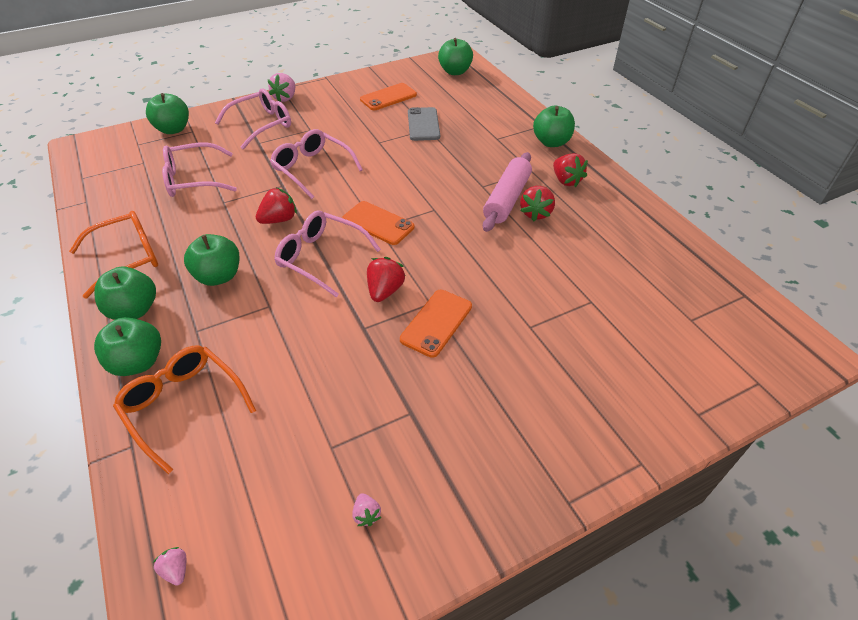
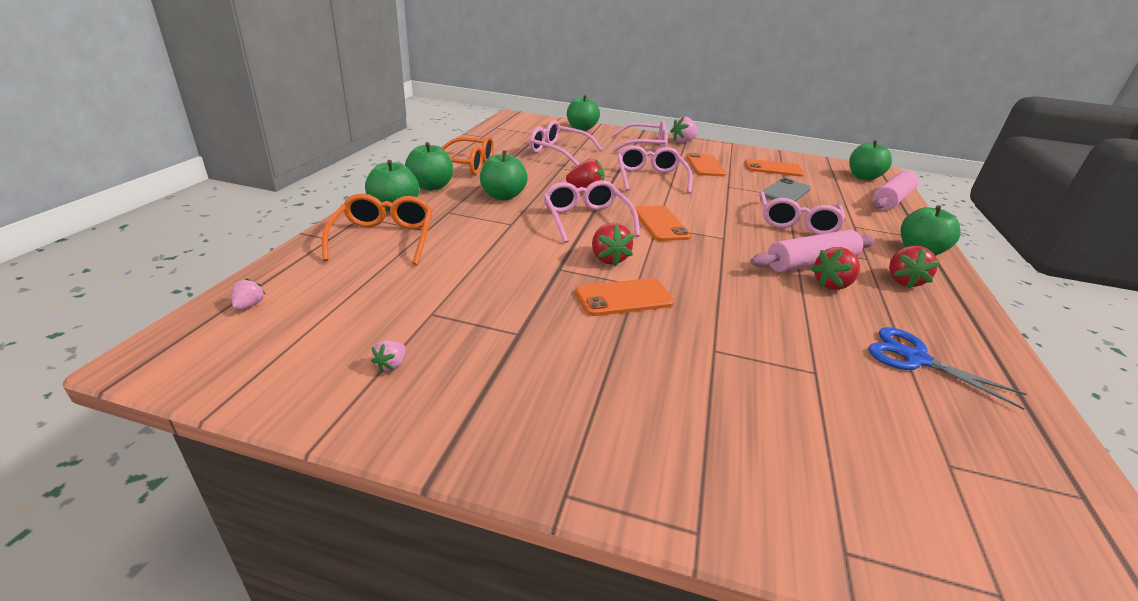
camera: 40 degrees right, 15 degrees down
(336, 124) = (705, 165): none -> orange phone
(385, 291) = (608, 259): red strawberry -> red strawberry turned 105 degrees clockwise
(461, 158) = (796, 222): none -> pink glasses
(493, 91) = (891, 200): none -> pink rolling pin
(623, 250) = (915, 358): none -> blue scissors

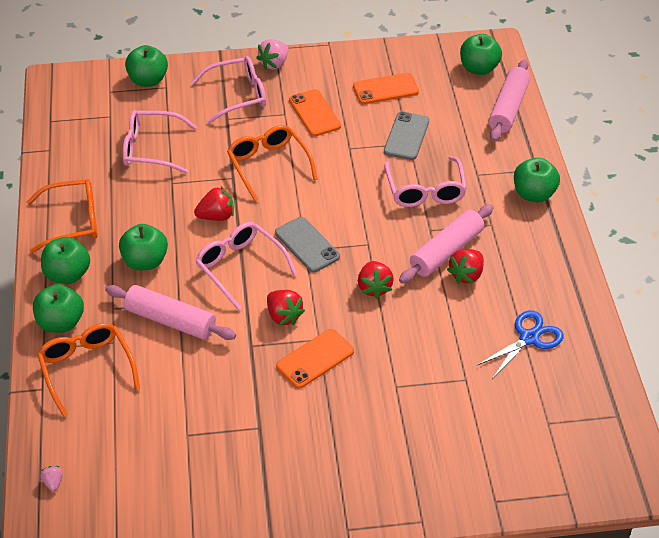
camera: 20 degrees left, 15 degrees up
(391, 365) = (194, 489): pink strawberry -> none
(493, 232) = (171, 320): none -> pink rolling pin
(650, 178) = (268, 165): pink glasses -> orange glasses
(660, 223) = (307, 245): orange phone -> grey phone
(903, 281) = (520, 246): red strawberry -> red strawberry (374, 287)
(915, 358) = (529, 338): blue scissors -> blue scissors turned 120 degrees clockwise

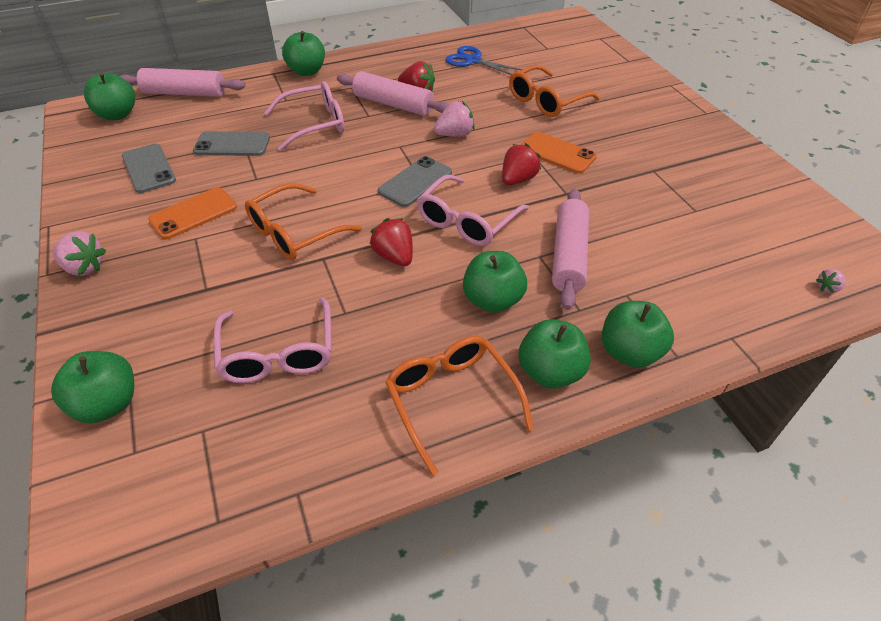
camera: 105 degrees left, 0 degrees up
(87, 369) = (677, 305): orange glasses -> orange glasses (546, 101)
(237, 95) = (154, 289): pink glasses -> none
(374, 287) = (455, 134): red strawberry -> pink strawberry
(385, 89) = (148, 168): orange phone -> grey phone

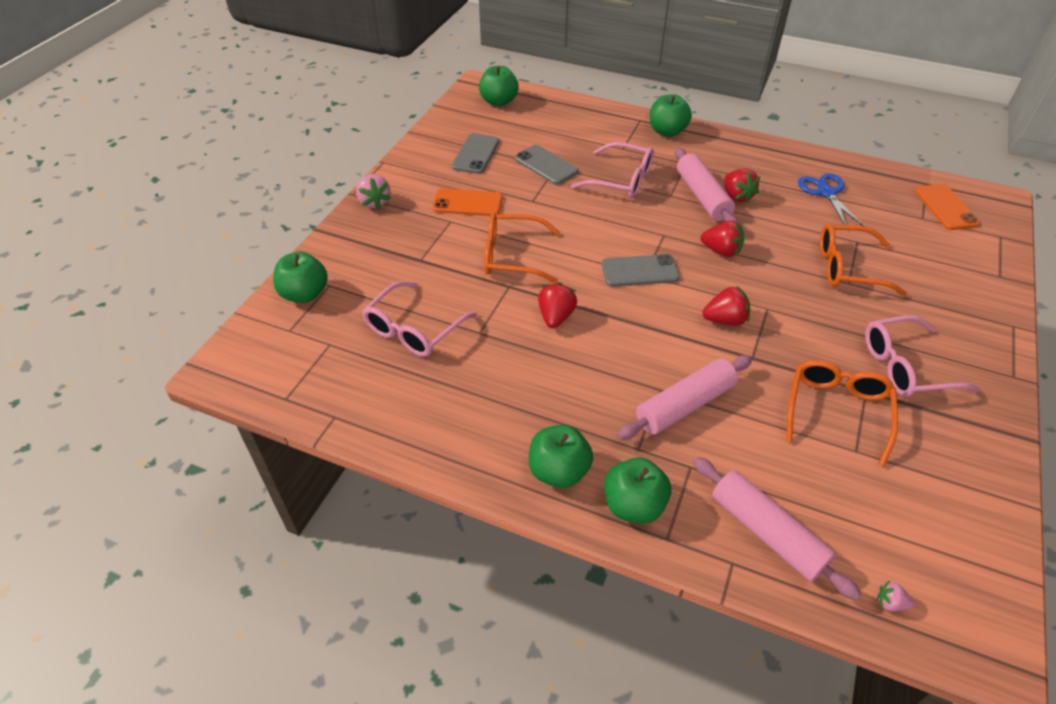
camera: 45 degrees right, 0 degrees up
(185, 93) = (559, 106): pink rolling pin -> pink rolling pin (767, 532)
(452, 400) = (474, 436): orange glasses -> orange glasses (837, 411)
(455, 134) = (721, 251): pink strawberry -> red strawberry
(467, 221) = (640, 326): pink glasses -> pink glasses (905, 367)
(492, 300) = (583, 395): green apple -> none
(557, 153) = (792, 320): orange phone -> orange phone (945, 207)

